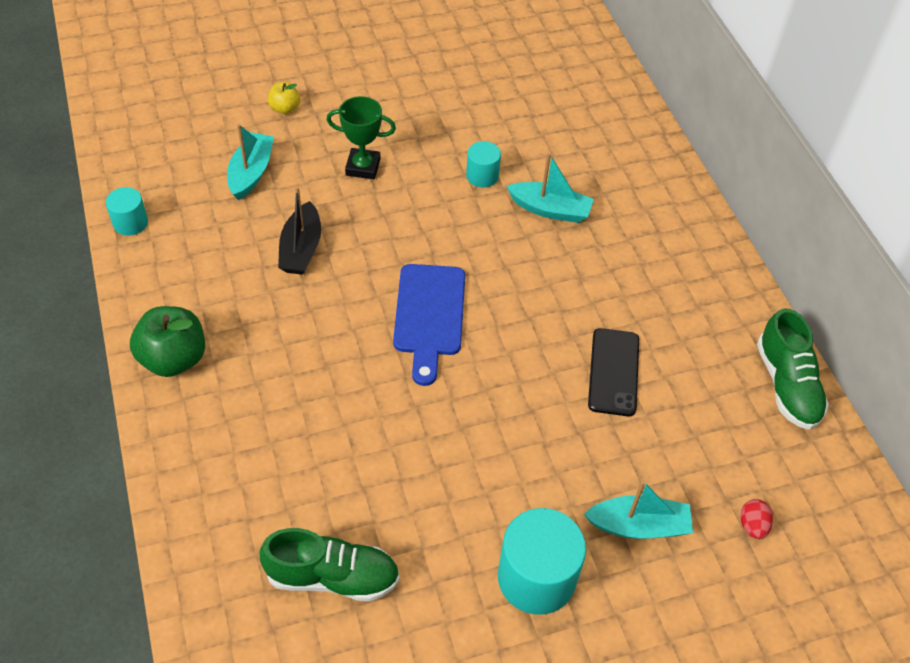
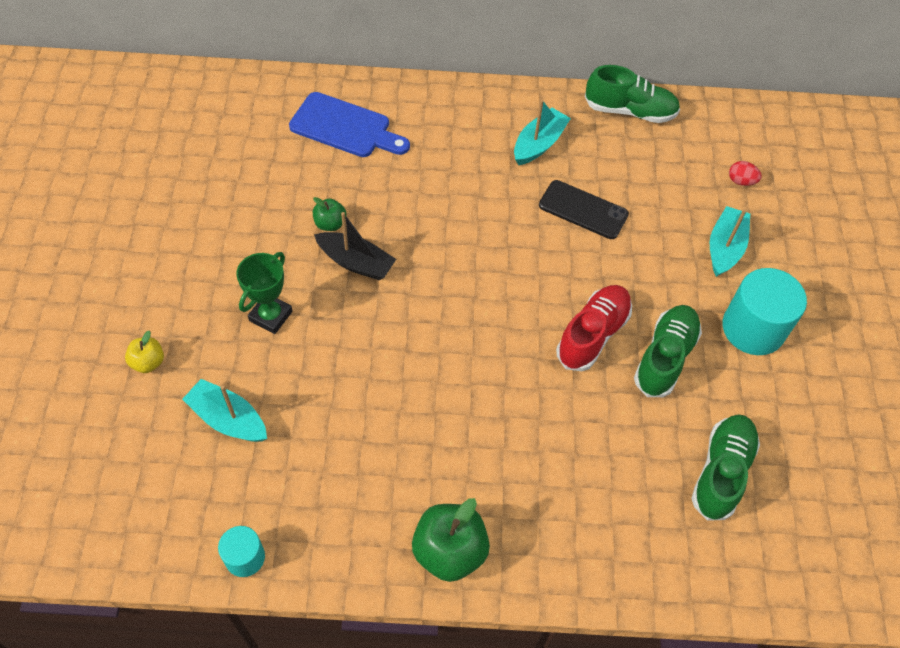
camera: 70 degrees left, 5 degrees up
(301, 249) = (355, 400): black boat -> black boat (356, 262)
(429, 315) = (478, 318): blue cutting board -> blue cutting board (345, 127)
(454, 418) = (592, 335): none -> red shoe
(455, 492) = (664, 358): none -> green shoe
(482, 176) = (330, 224): turquoise cylinder -> green apple
(550, 209) = (395, 188): turquoise boat -> turquoise boat (539, 144)

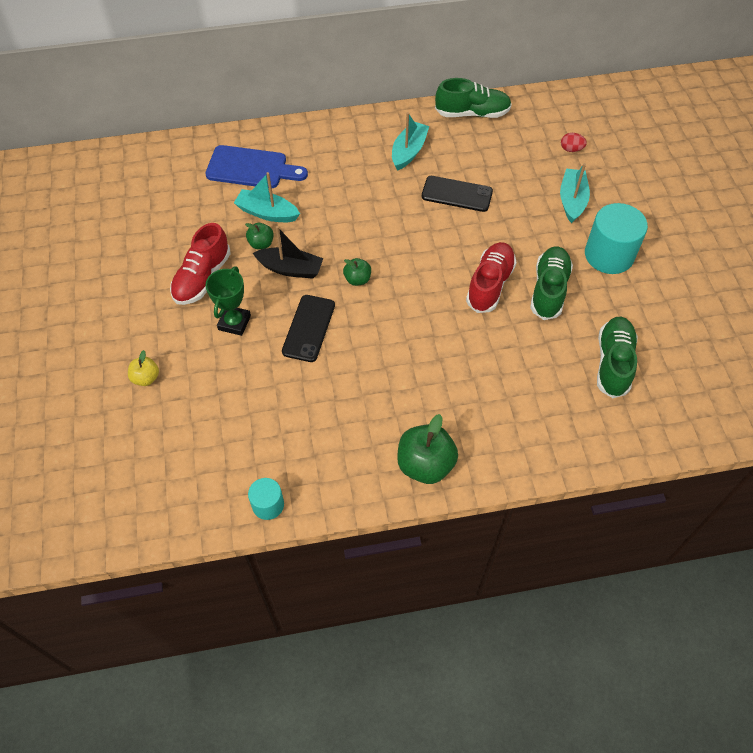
camera: 10 degrees left, 0 degrees up
(228, 419) = (224, 406): turquoise boat -> turquoise boat (267, 213)
(249, 251) = (202, 278): none -> red shoe
(356, 342) = (308, 328): none -> black phone
(432, 293) = (357, 279): none -> green apple

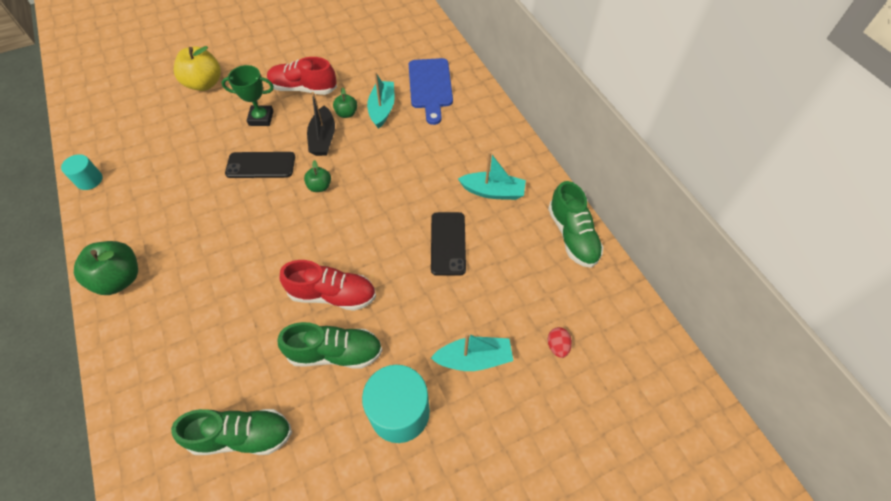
camera: 75 degrees right, 0 degrees up
(146, 378) = (204, 84): yellow apple -> yellow apple, size x1.86

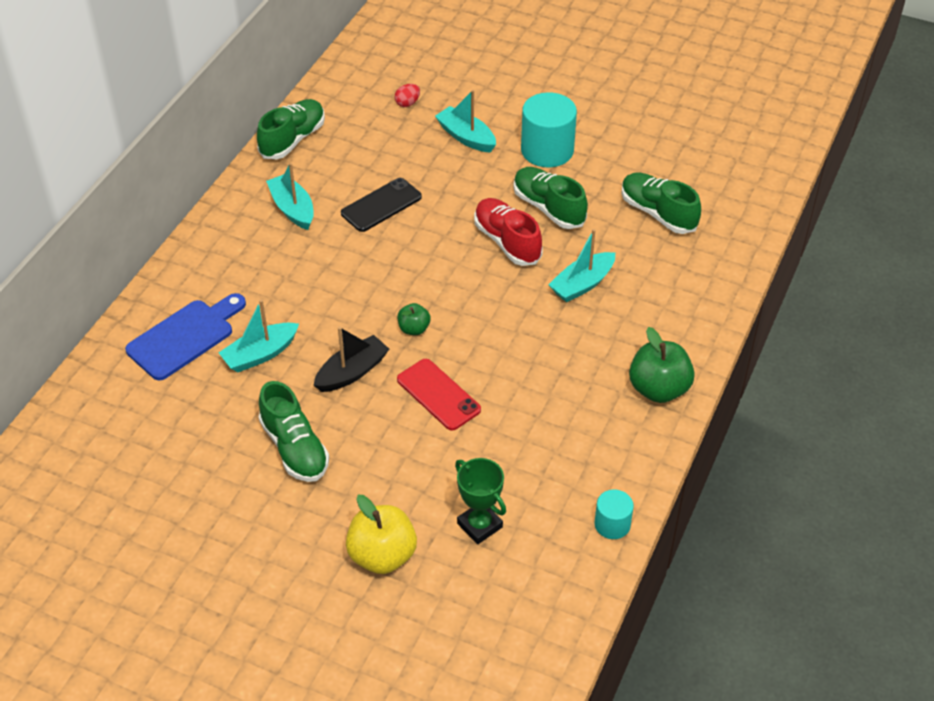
camera: 130 degrees left, 10 degrees down
(244, 309) = (582, 284): none -> turquoise boat
(261, 118) = (378, 449): green trophy -> green trophy (480, 525)
(261, 165) = (438, 395): black phone -> red phone
(303, 88) = (294, 448): red shoe -> green shoe
(346, 113) = (297, 379): green apple -> none

